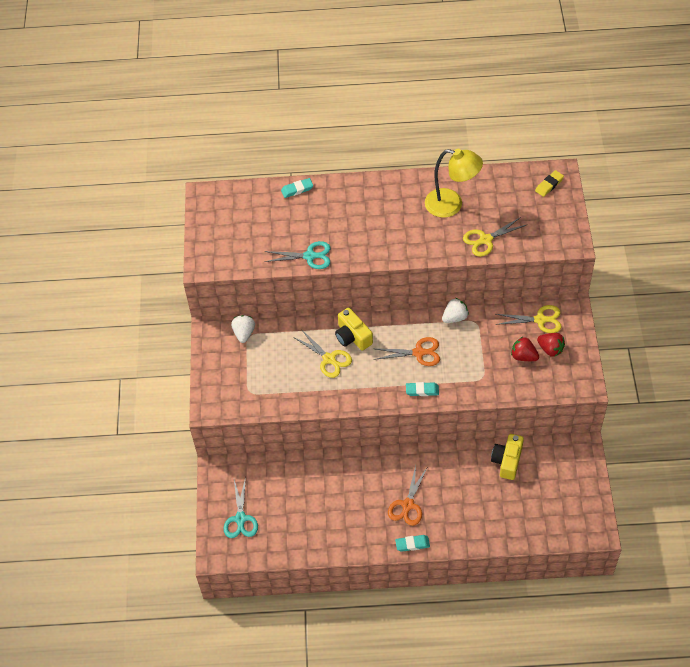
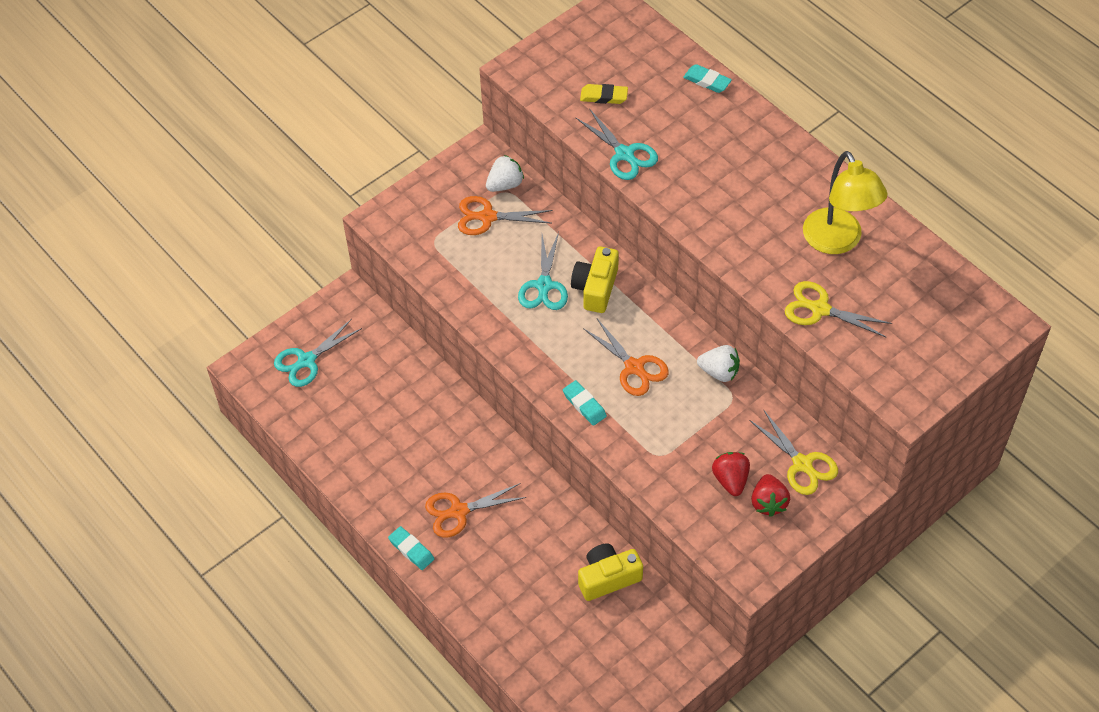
camera: 50 degrees right, 0 degrees up
(258, 355) = (487, 217): none -> orange scissors
(329, 359) = (544, 285): yellow scissors -> turquoise scissors
(549, 185) = (975, 323): yellow eraser -> yellow eraser (604, 96)

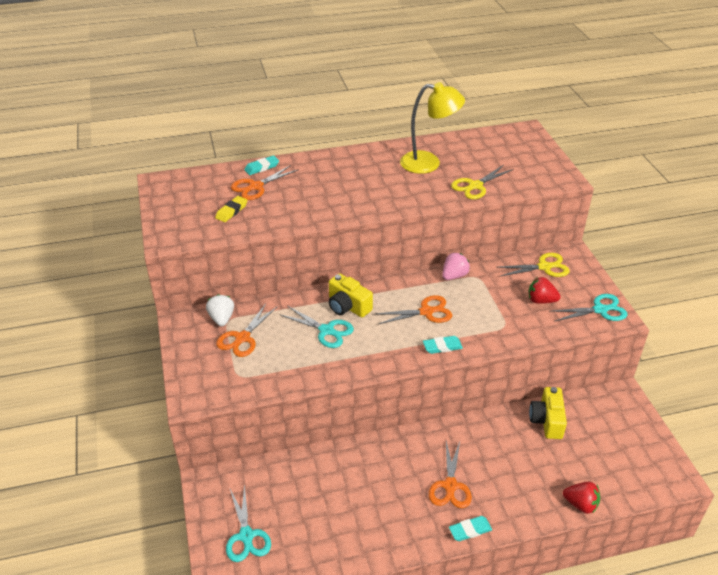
camera: 65 degrees left, 15 degrees down
(624, 154) = (289, 219): turquoise scissors -> turquoise scissors (600, 310)
(665, 94) = (256, 186): none -> orange scissors
(719, 372) = (454, 276): white strawberry -> pink strawberry
(768, 503) = (566, 291): red strawberry -> red strawberry (580, 504)

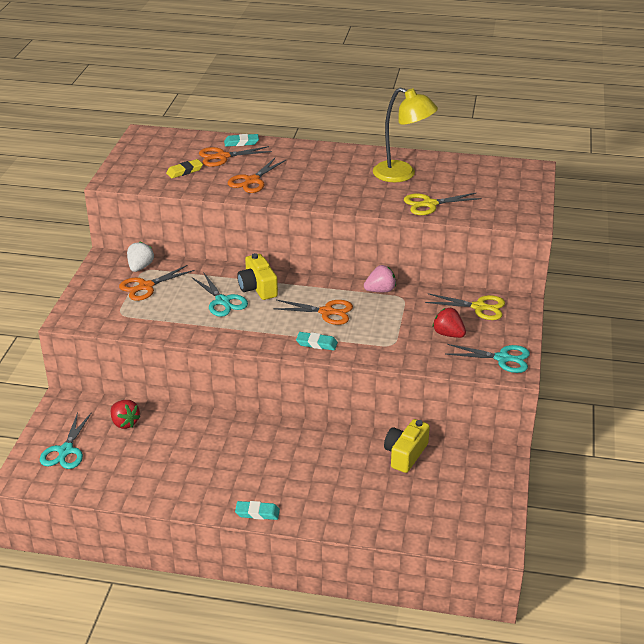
camera: 25 degrees right, 5 degrees down
(450, 485) = (268, 474): orange scissors -> orange scissors (252, 180)
(580, 504) = (379, 530): red strawberry -> red strawberry (125, 423)

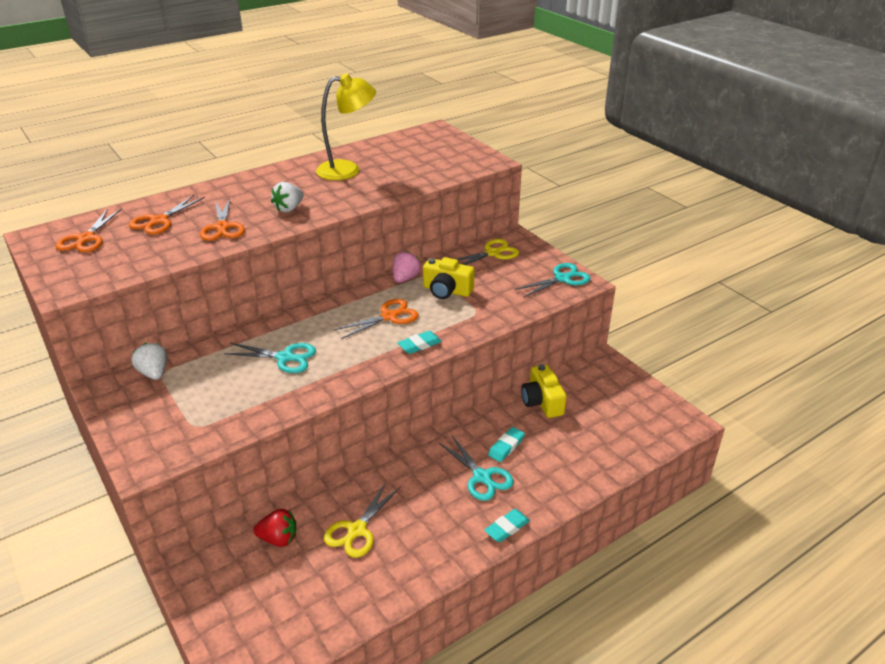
camera: 45 degrees left, 0 degrees up
(65, 450) = (253, 610): turquoise scissors -> turquoise scissors (482, 477)
(146, 286) = (187, 387): orange scissors -> orange scissors (86, 238)
(184, 171) = (138, 248): yellow eraser -> none
(241, 143) = (160, 202): turquoise eraser -> turquoise eraser (506, 447)
(258, 288) = (300, 329): yellow camera -> yellow camera (447, 290)
(313, 187) = (289, 208): none -> white strawberry
(429, 204) = (404, 181): yellow scissors -> yellow scissors (357, 530)
(448, 334) = (502, 282): red strawberry -> none

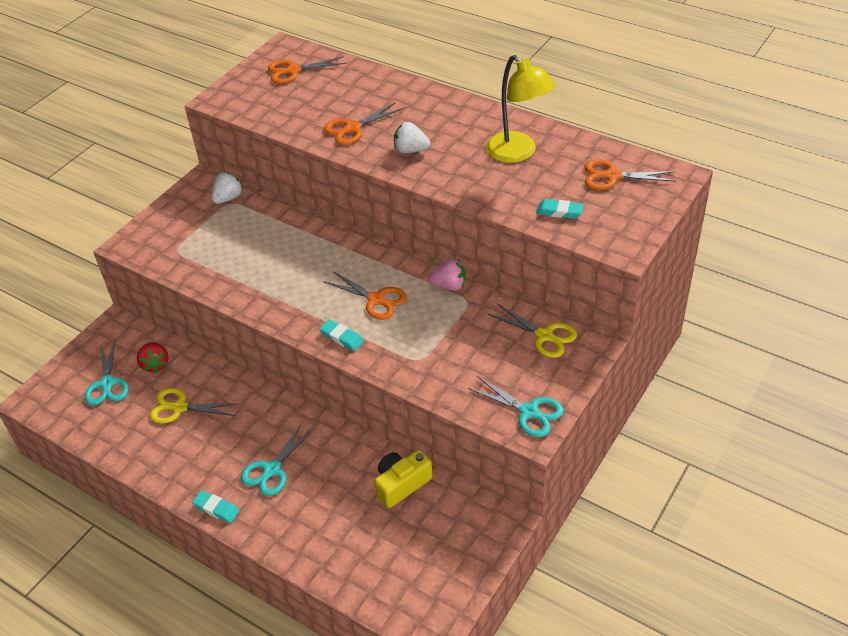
camera: 70 degrees right, 10 degrees up
(159, 221) = (342, 91): orange scissors -> orange scissors (612, 176)
(285, 357) = (281, 259): turquoise scissors -> turquoise scissors (107, 384)
(447, 290) = (445, 324): yellow camera -> none
(506, 447) = (320, 475): turquoise eraser -> turquoise eraser (559, 212)

